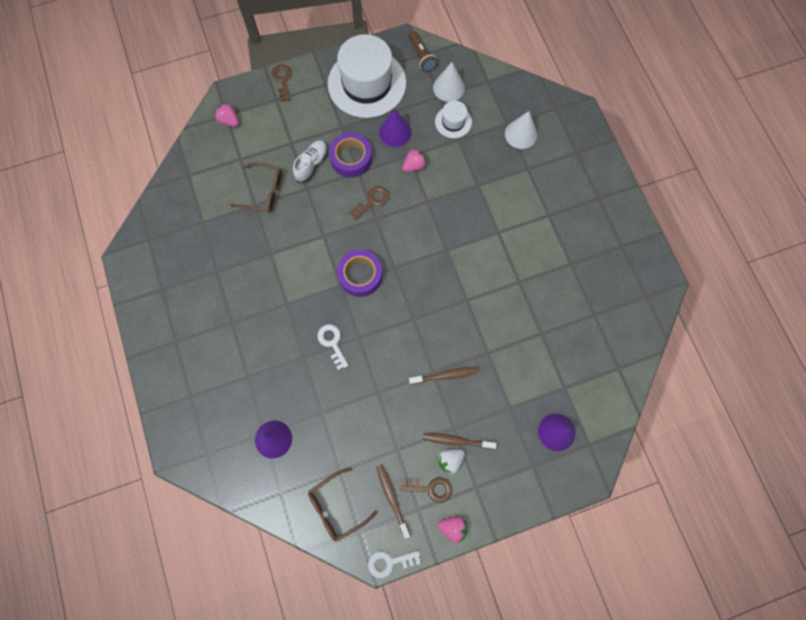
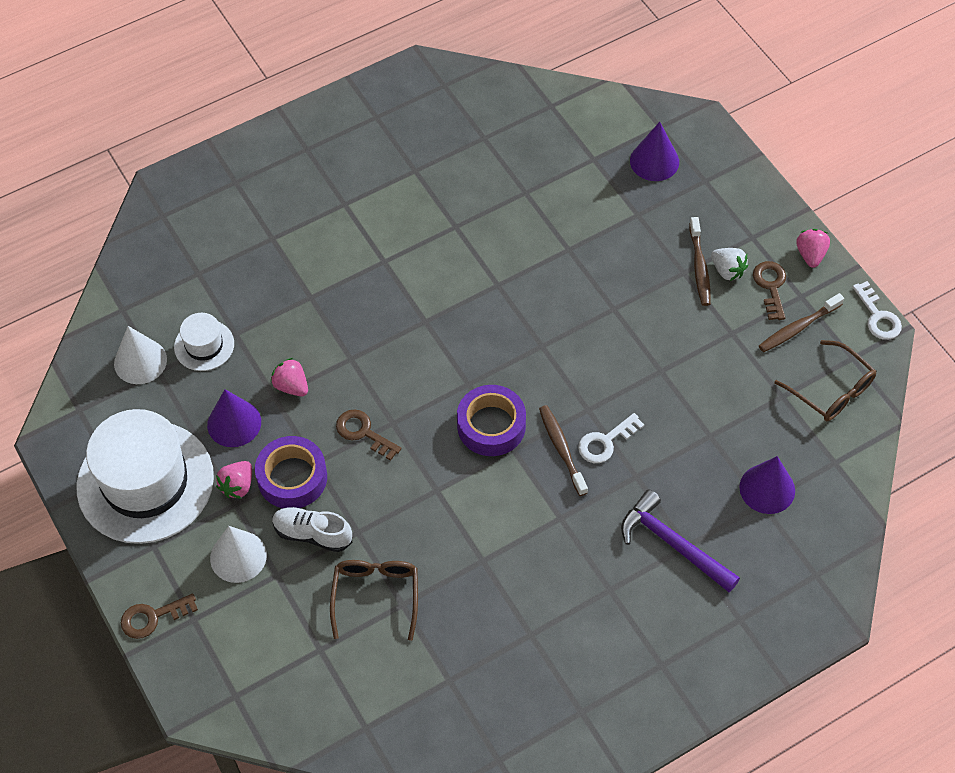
camera: 100 degrees left, 15 degrees down
(229, 121) = (247, 687): pink strawberry -> pink strawberry (237, 486)
(251, 368) = (673, 544): none -> purple hammer
(421, 56) = (83, 410): brown flashlight -> none
(445, 375) = (614, 293): brown toothbrush -> brown toothbrush (562, 449)
(521, 134) = (214, 254): white cone -> white cone (238, 556)

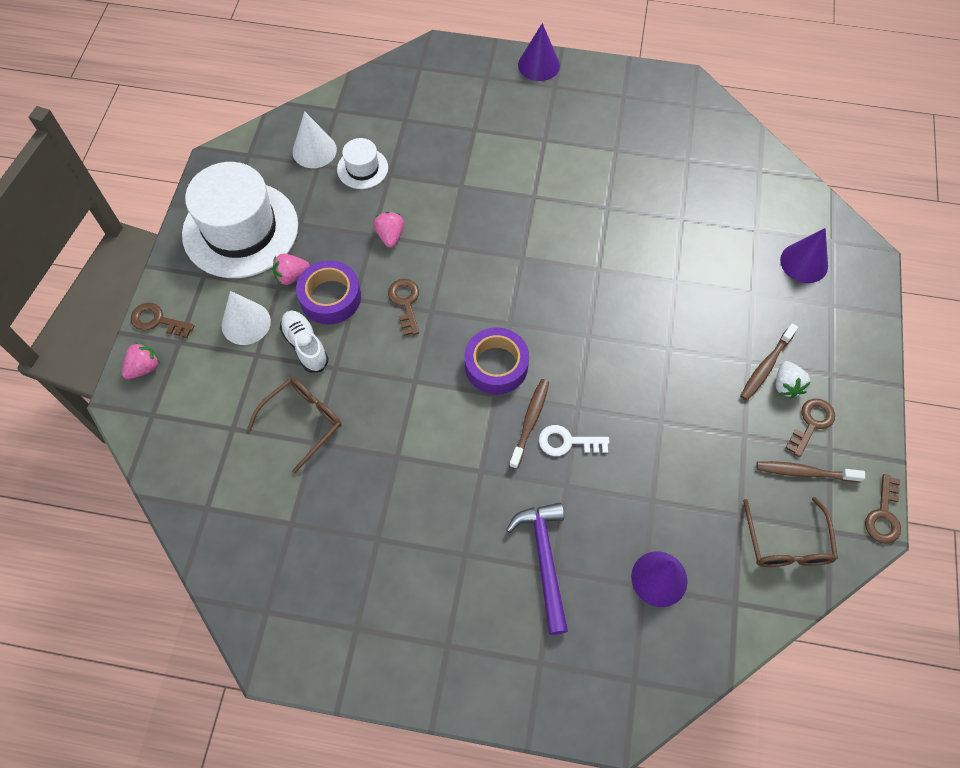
camera: 40 degrees right, 5 degrees up
(234, 423) = (330, 233): purple cone -> purple cone (538, 65)
(810, 255) = (869, 423): pink strawberry -> pink strawberry (144, 368)
(878, 317) = (883, 515): white key -> brown key

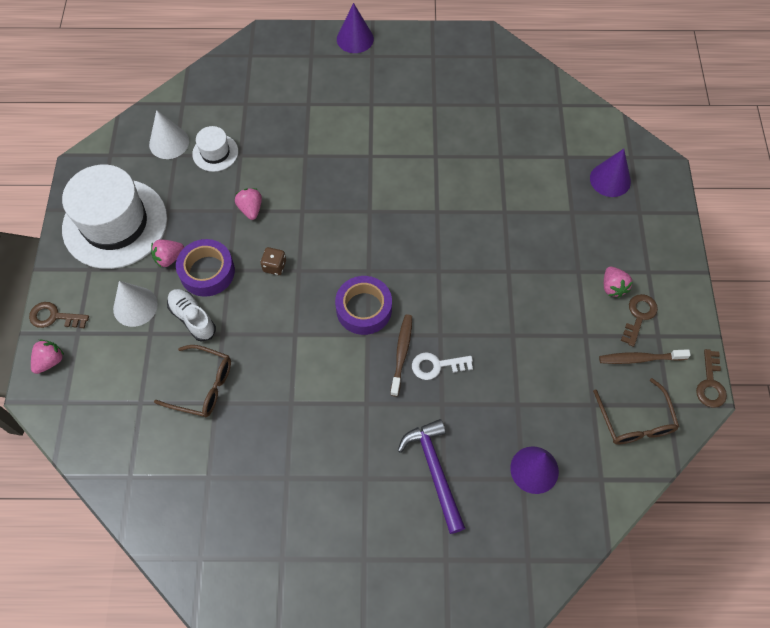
camera: 10 degrees left, 0 degrees up
(303, 422) = (202, 386): brown glasses -> brown glasses turned 75 degrees clockwise
(405, 302) = (274, 266): brown key -> brown dice
(766, 366) = (593, 273): brown toothbrush -> none
(786, 385) = (613, 287): white strawberry -> pink strawberry

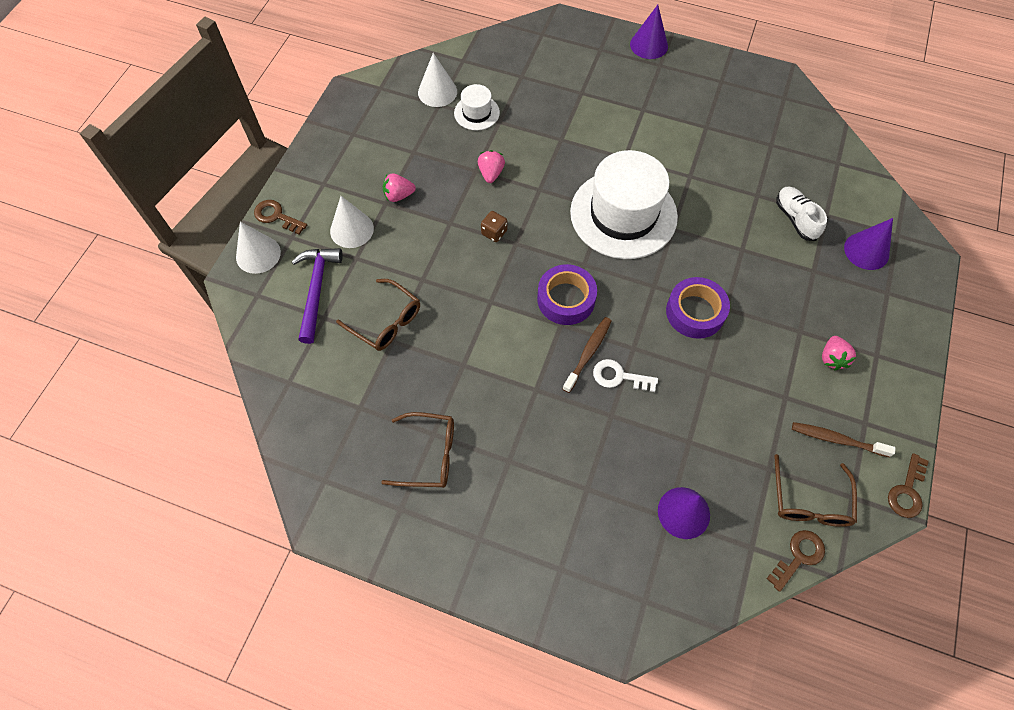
camera: 20 degrees right, 0 degrees up
(50, 361) = (258, 254): pink strawberry -> white cone
(115, 223) = (361, 150): white hat -> white hat (623, 214)
(192, 318) = (400, 256): white shoe -> white shoe (795, 219)
(207, 272) = (429, 218): purple tape -> purple tape (695, 312)
(290, 499) = (429, 455): none -> brown glasses
(435, 471) = (580, 478): purple hammer -> purple hammer (316, 290)
(639, 316) = (850, 396): brown key -> brown key (799, 556)

